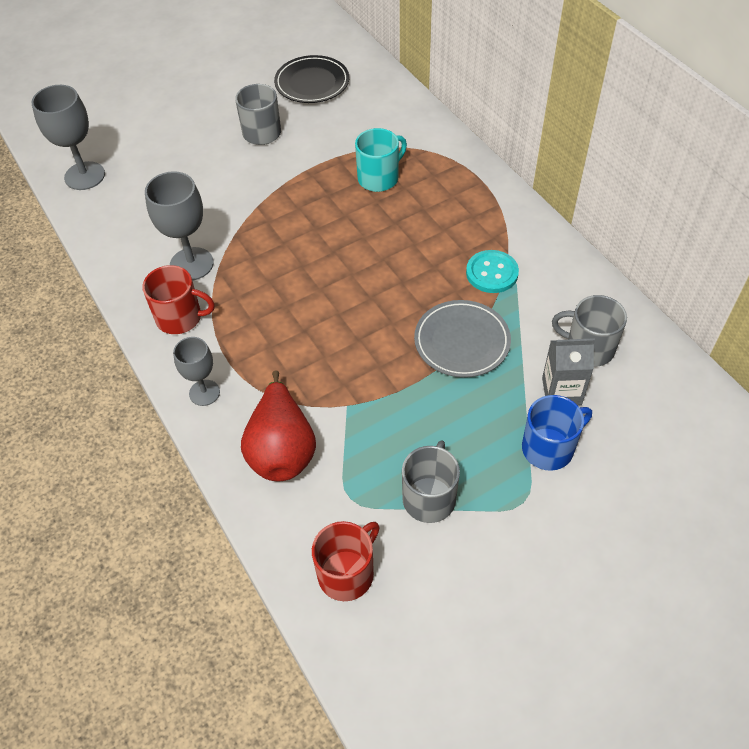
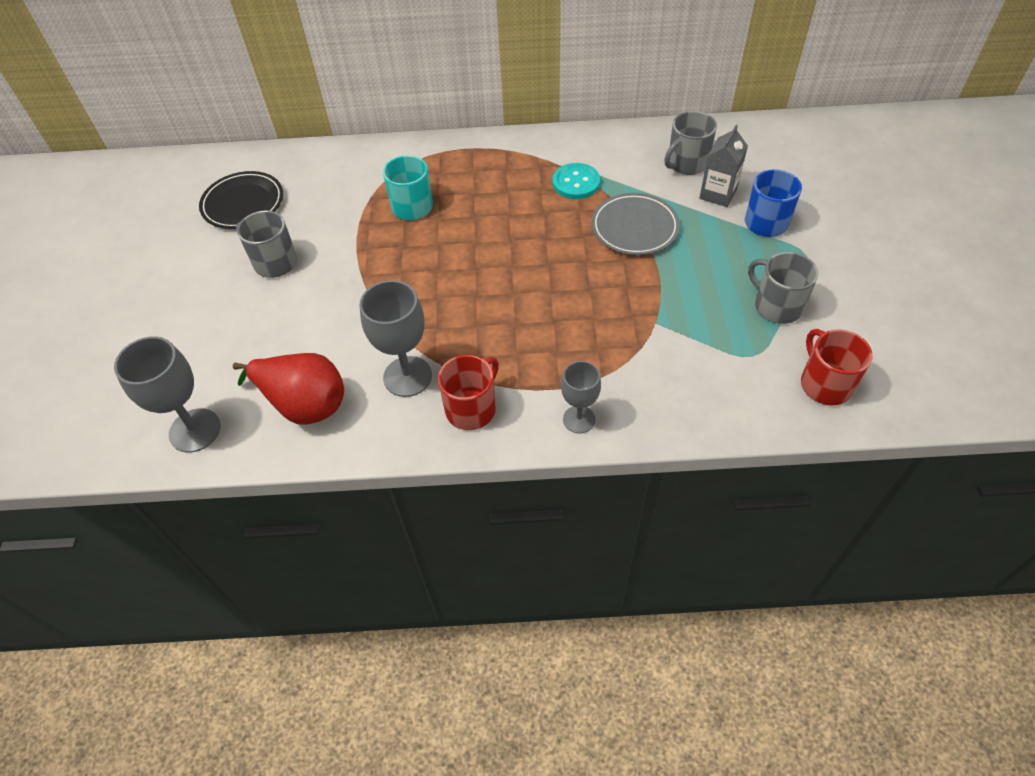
camera: 60 degrees left, 0 degrees up
(282, 449) = (677, 383): red pear -> red pear (303, 404)

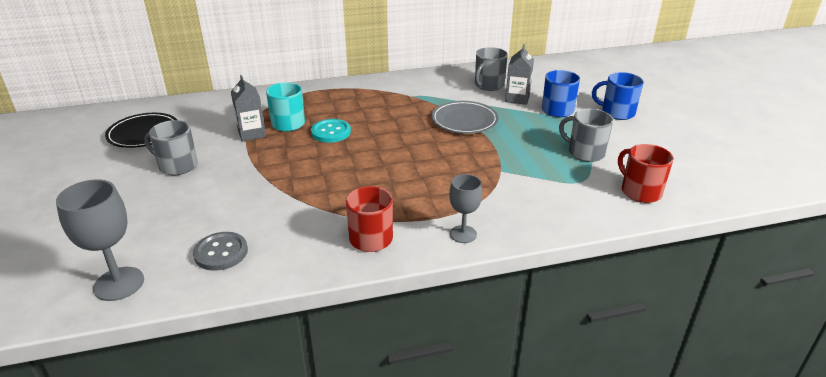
camera: 15 degrees left, 20 degrees down
(303, 404) = (221, 252): red pear -> grey button
(366, 219) = (252, 133): none -> grey carton
(407, 376) = (310, 224): grey goblet -> none
(576, 183) = (412, 101): turquoise button -> turquoise button (331, 132)
(848, 237) = (617, 112): none -> blue mug

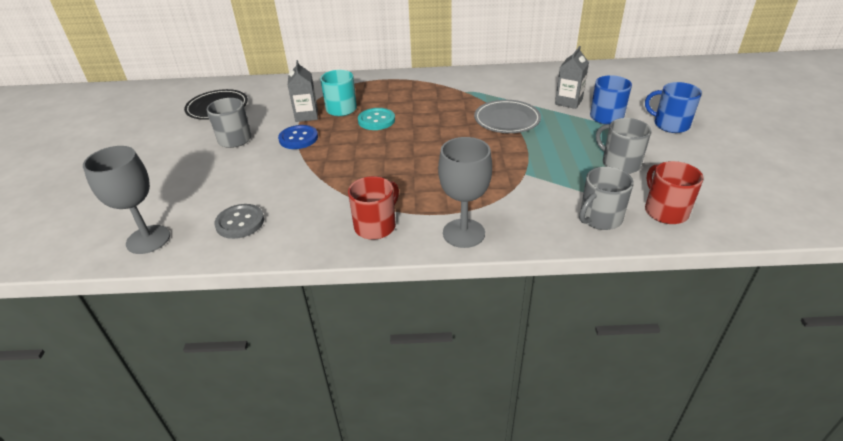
camera: 15 degrees right, 5 degrees up
(252, 158) = (298, 138): none -> blue button
(463, 234) = (463, 233): grey goblet -> grey goblet, size x1.58
(488, 85) = (544, 86): grey mug -> grey mug (599, 218)

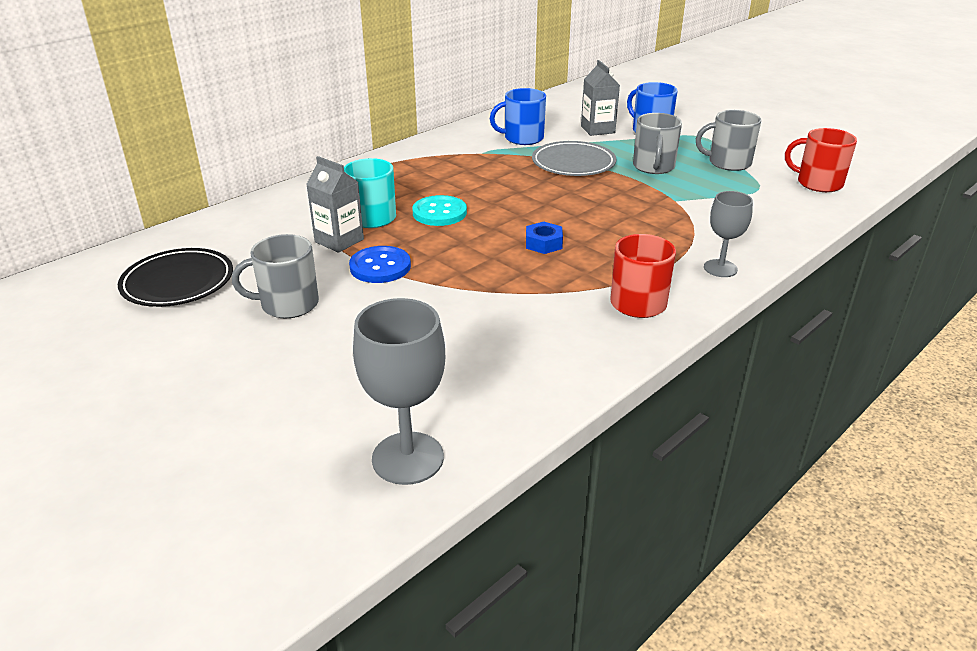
camera: 45 degrees left, 5 degrees down
(240, 222) = (490, 376): grey button -> none
(394, 164) = (543, 243): none -> blue nut
(463, 233) = (720, 268): grey goblet -> grey goblet, size x0.63
(599, 218) = (789, 208): grey mug -> grey mug (653, 167)
(670, 125) = (708, 120): blue mug -> blue mug (522, 138)

